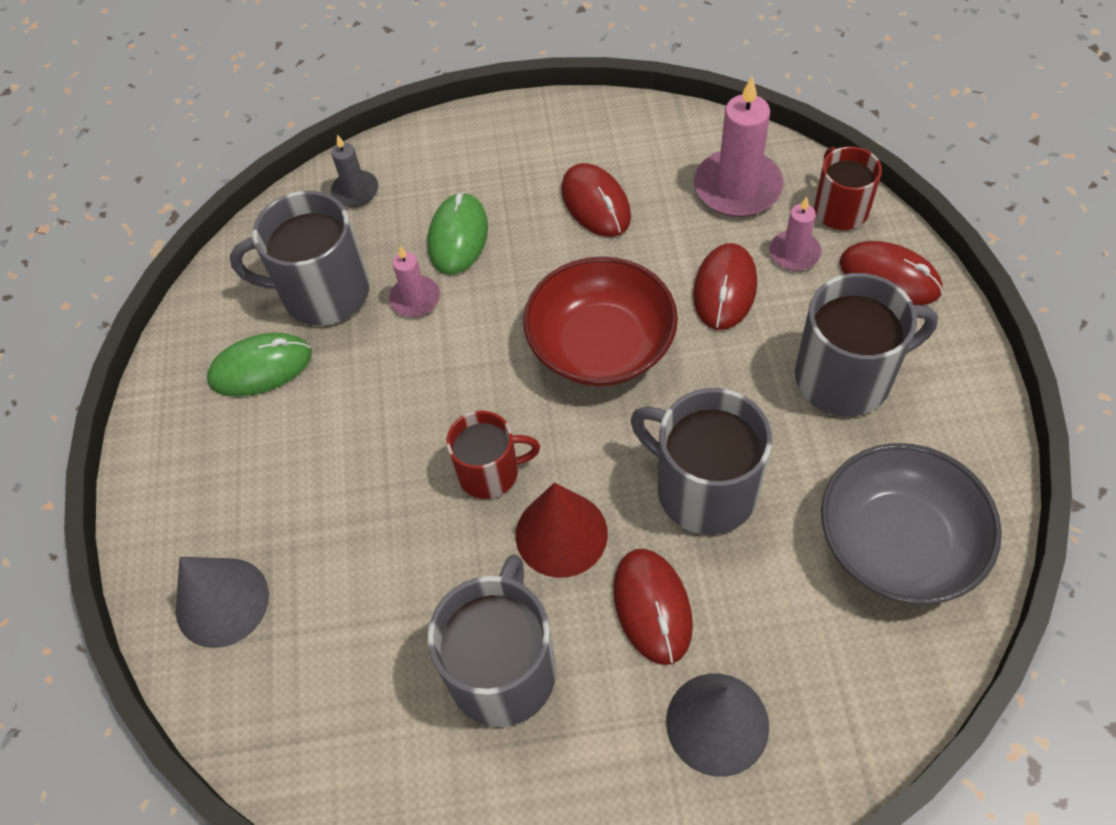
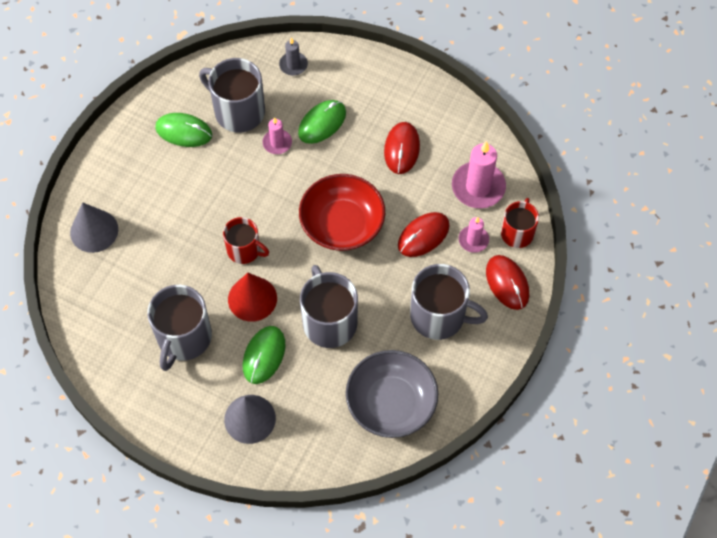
camera: 30 degrees right, 5 degrees up
(503, 669) = (183, 338): grey mug -> grey mug turned 150 degrees clockwise
(652, 607) = (264, 355): red mouse -> green mouse

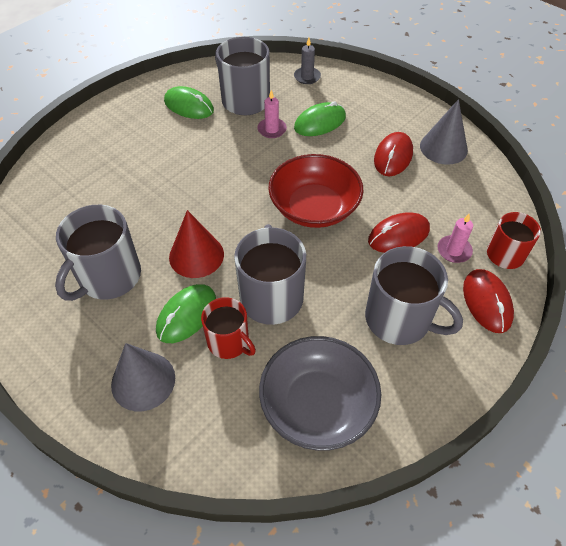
camera: 15 degrees right, 10 degrees down
(94, 231) = (69, 164): grey cone -> grey cone (443, 147)
(244, 250) = (206, 210): red mug -> red mug (229, 342)
(478, 187) = (467, 203): pink candle -> none

